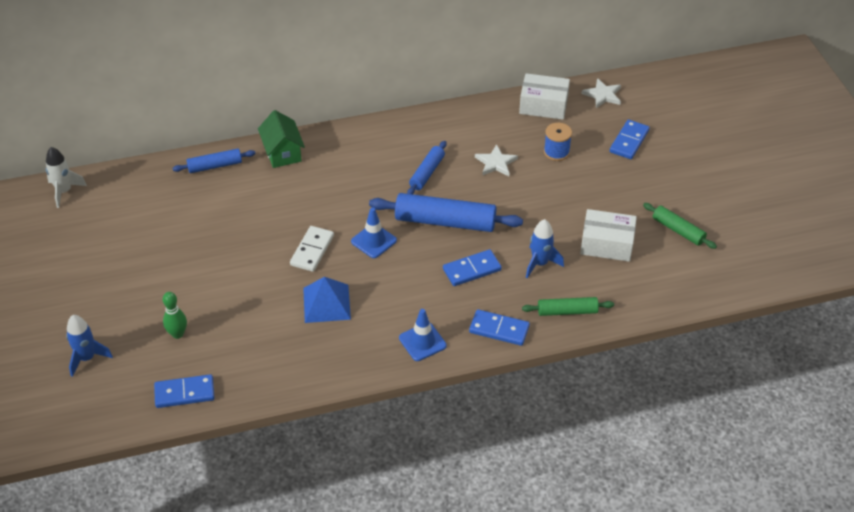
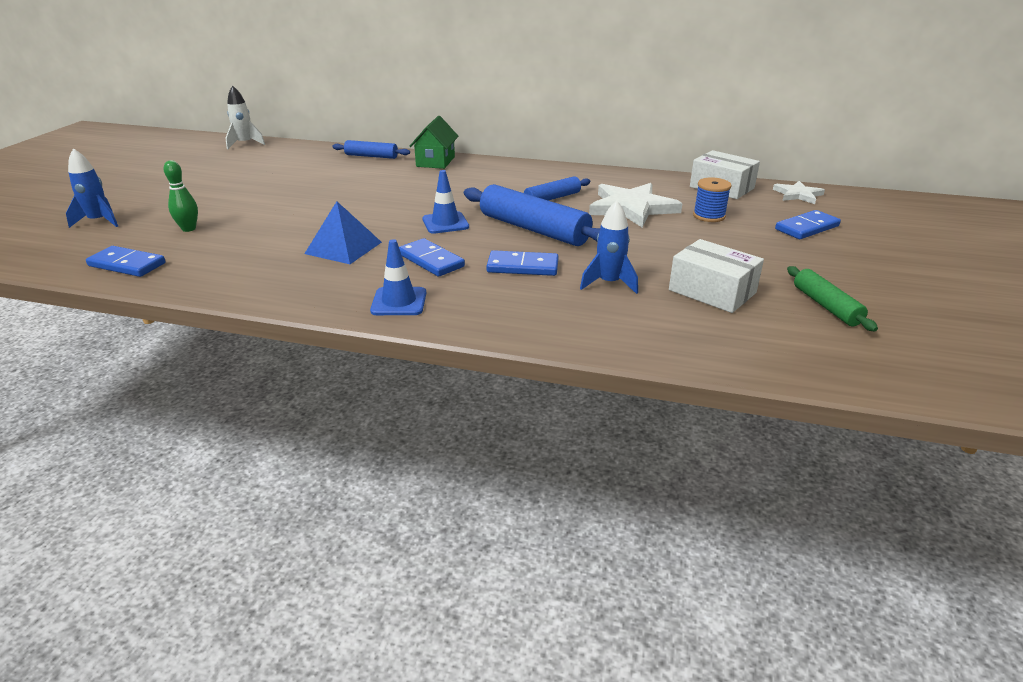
camera: 30 degrees right, 15 degrees down
(312, 250) = (380, 214): white domino -> none
(496, 163) = (632, 208): white star -> white star, size x1.80
(499, 329) = (499, 319): blue domino -> blue domino (431, 260)
(567, 311) = (604, 330): green rolling pin -> none

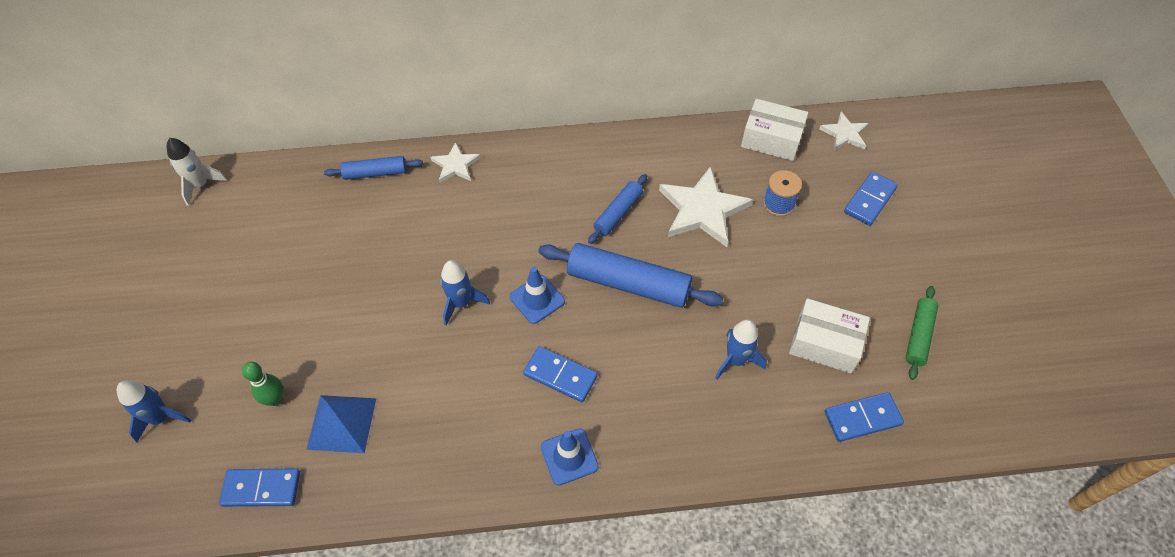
camera: 20 degrees left, 25 degrees up
(343, 248) = (462, 381): blue pyramid -> blue pyramid (342, 423)
(380, 214) = (461, 303): none -> blue rocket
(435, 161) = (455, 165): green house -> white star
(522, 267) = (649, 357): blue domino -> blue domino (862, 418)
(826, 306) = (918, 335): green rolling pin -> green rolling pin turned 60 degrees clockwise

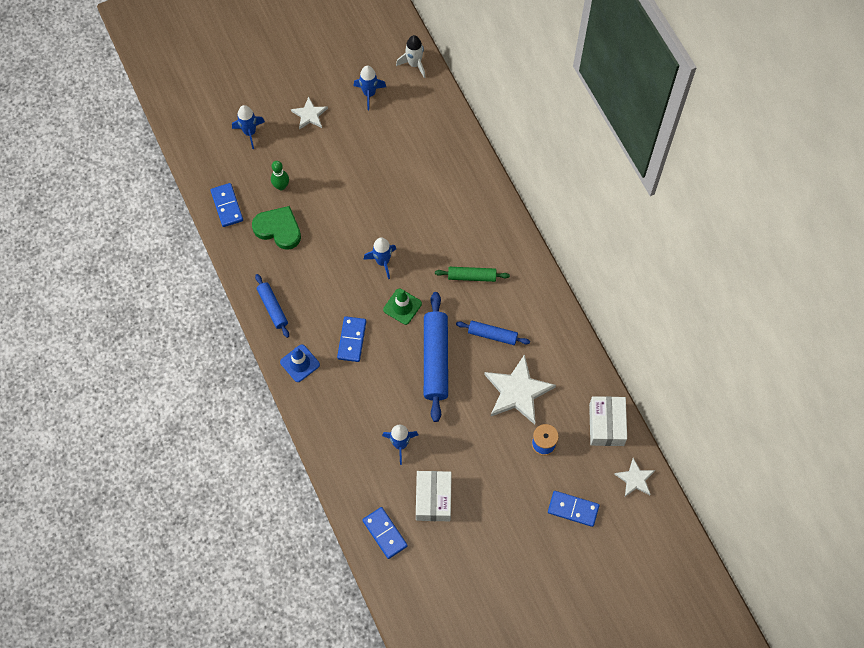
camera: 70 degrees right, 10 degrees up
(207, 247) = (369, 94): none -> blue rocket
(342, 423) = (278, 229): blue pyramid -> green heart
(375, 173) = (466, 165): blue rolling pin -> blue rolling pin (272, 308)
(455, 165) = (493, 213): white star -> white star (309, 115)
(537, 299) = (402, 306): blue traffic cone -> green traffic cone
(918, 335) = (462, 561): green rolling pin -> green rolling pin (472, 276)

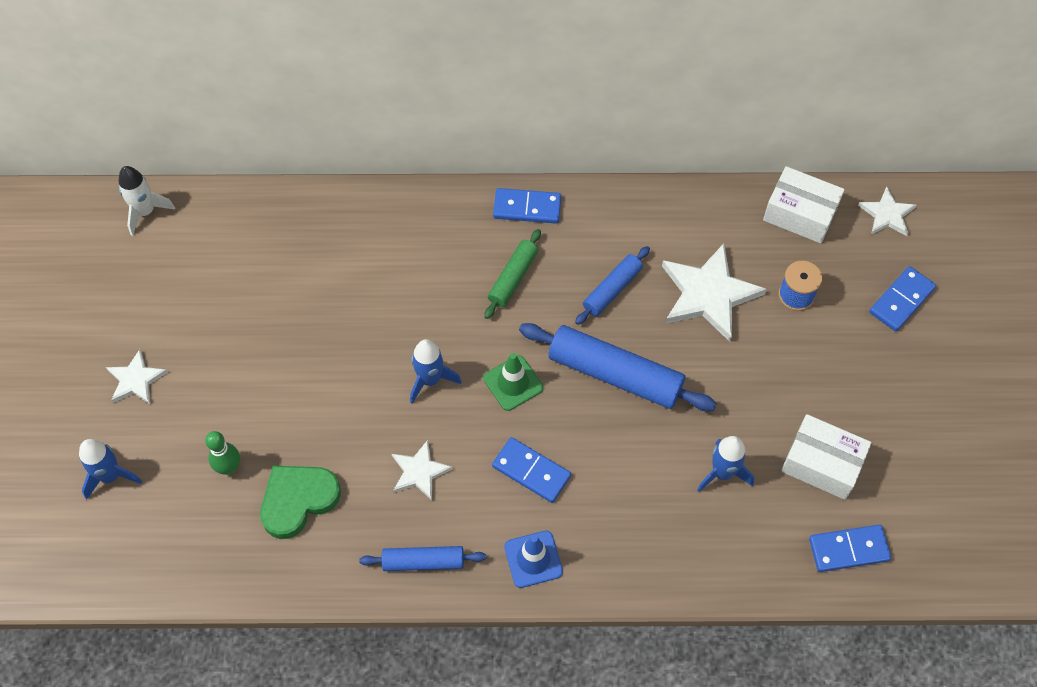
camera: 65 degrees left, 5 degrees down
(227, 206) = (215, 560): blue domino -> blue domino (527, 208)
(324, 282) = (419, 472): none -> white star
(369, 94) = (154, 287): blue rocket -> none

